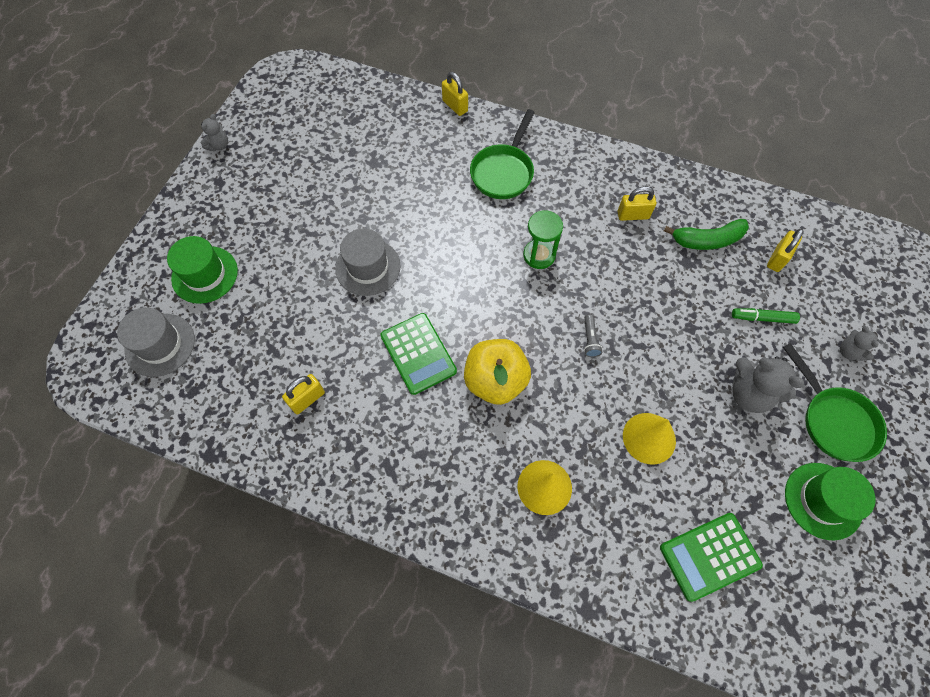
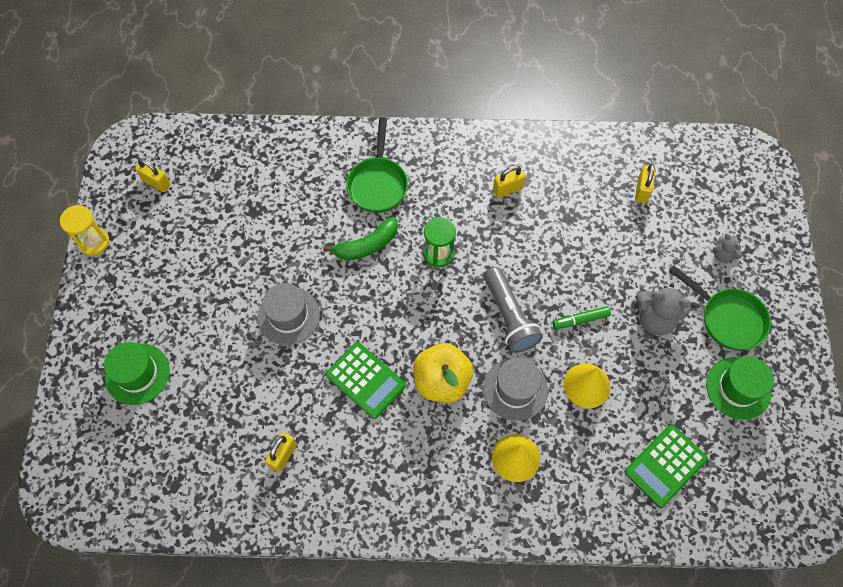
camera: 20 degrees left, 0 degrees up
(160, 345) = (124, 454): grey hat -> grey hat (515, 389)
(219, 145) = (94, 242): grey teddy bear -> yellow hourglass
(455, 106) = (308, 131): yellow padlock -> yellow padlock (156, 182)
(590, 340) = (509, 316): grey flashlight -> grey flashlight, size x2.23
(707, 240) = (578, 192): green banana -> green banana (366, 245)
(762, 318) = (646, 248): green marker -> green marker (580, 320)

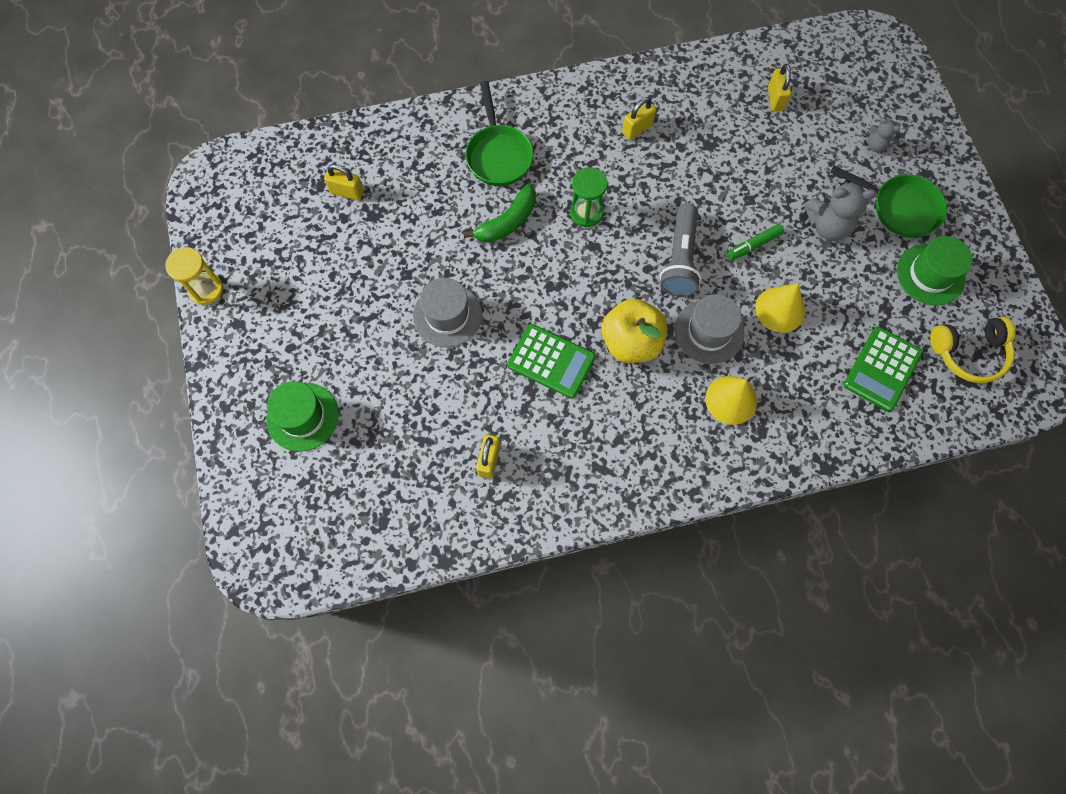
camera: 15 degrees left, 5 degrees up
(156, 182) = (255, 209): yellow padlock -> yellow padlock (347, 192)
(509, 316) = (680, 259): grey flashlight -> grey flashlight turned 45 degrees clockwise
(753, 471) = (968, 353): none -> yellow headphones

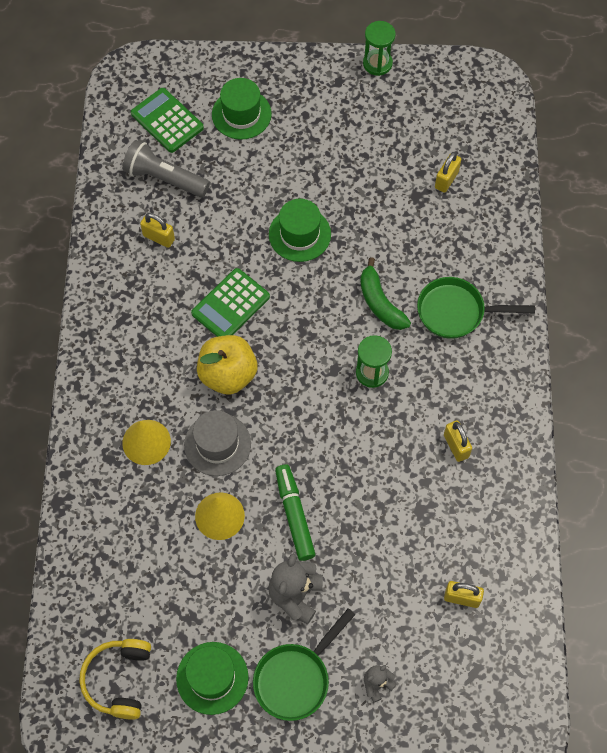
camera: 105 degrees right, 5 degrees down
(206, 289) = (377, 63): yellow hourglass -> green hourglass
(447, 315) = (299, 234): grey hat -> green hat
(680, 259) = (298, 442): grey flashlight -> grey flashlight (164, 178)
(753, 245) = (294, 515): green marker -> green marker, size x1.53
(882, 369) = (130, 588): green calculator -> green calculator (167, 121)

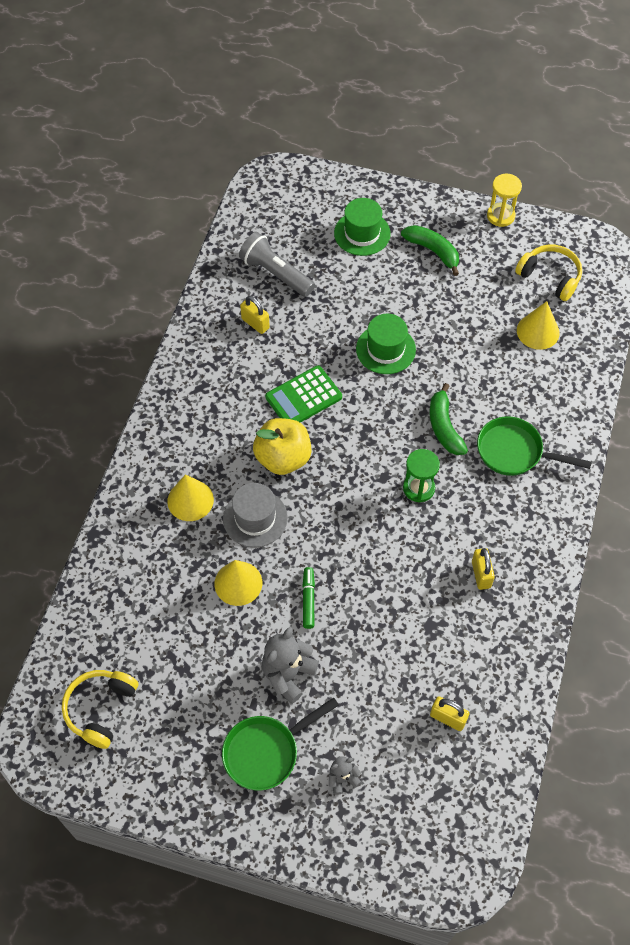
camera: 15 degrees right, 5 degrees down
(167, 121) = (293, 225): green calculator -> none
(212, 678) = (187, 730): green hat -> none
(294, 515) = (308, 600): green marker -> green marker, size x0.65
(319, 117) = (433, 251): none -> green banana
(377, 63) = (500, 216): green hourglass -> yellow hourglass
(443, 119) = (550, 277): none -> yellow headphones
(446, 180) = (538, 331): yellow padlock -> yellow cone

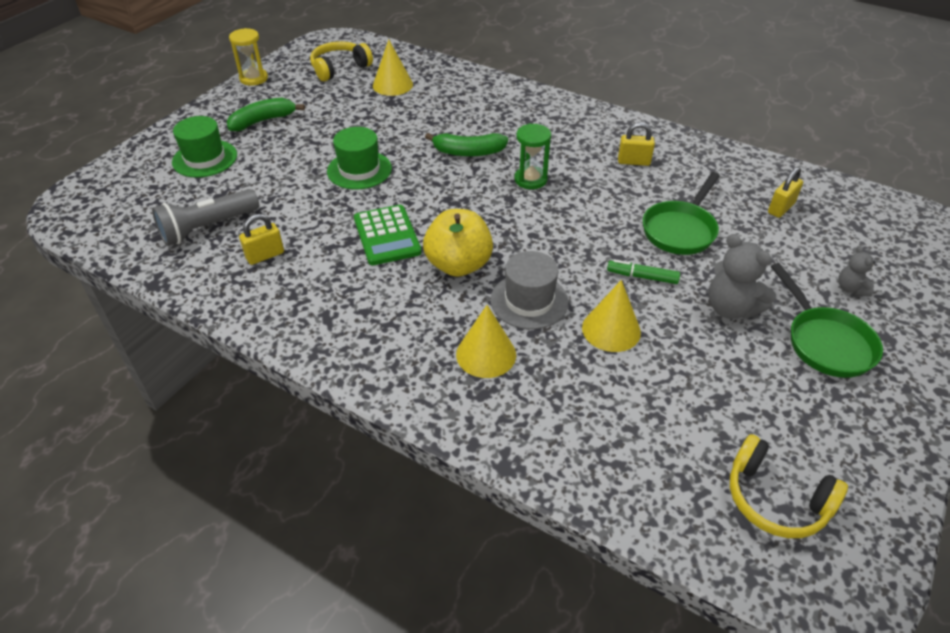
camera: 75 degrees left, 15 degrees down
(514, 452) = (512, 120): green pan -> green pan (680, 230)

